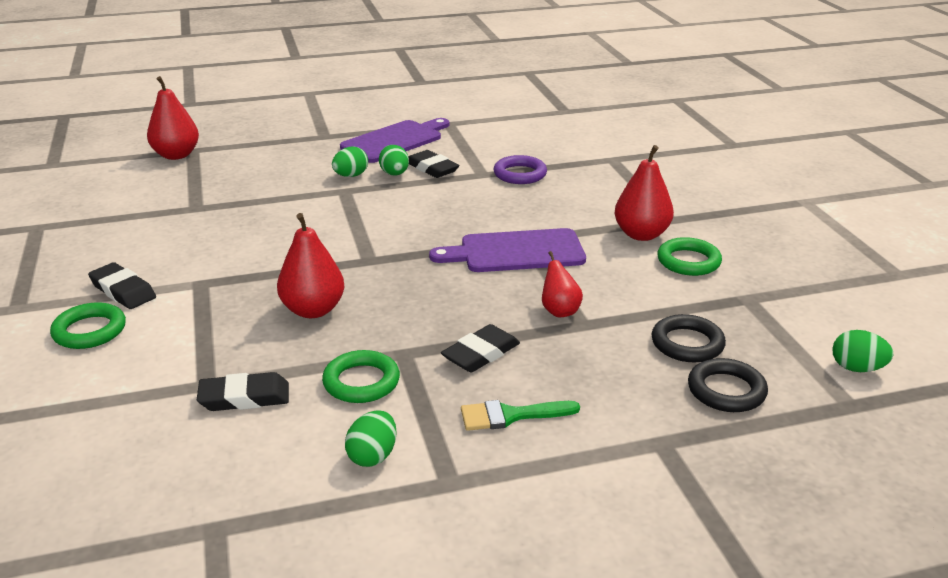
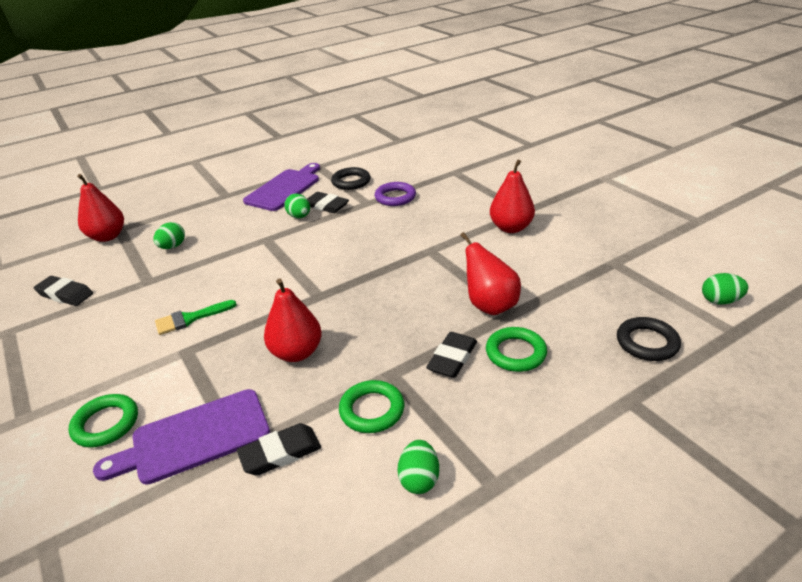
camera: 15 degrees left, 5 degrees up
(123, 291) = (119, 375): black eraser -> black eraser (65, 294)
(351, 176) = (265, 225): green egg -> green egg (172, 247)
(510, 416) = (506, 408): green brush -> green brush (190, 318)
(516, 252) = (429, 263): purple cutting board -> purple cutting board (194, 438)
(559, 311) = (490, 305): red pear -> red pear, size x1.62
(687, 343) = (596, 310): black ring -> black ring (351, 182)
(688, 261) = (556, 242): green ring -> green ring (515, 353)

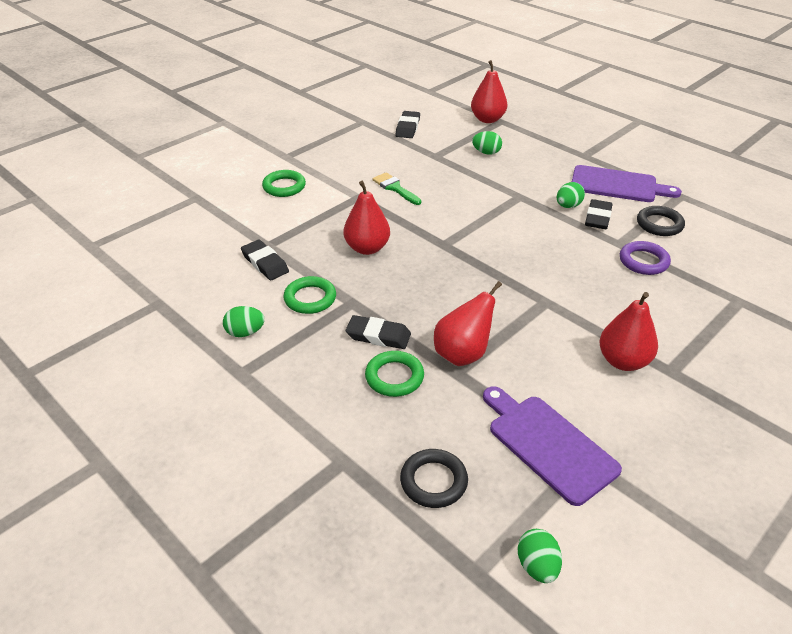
camera: 75 degrees right, 5 degrees up
(194, 438) = (275, 224): purple cutting board -> purple cutting board (548, 444)

